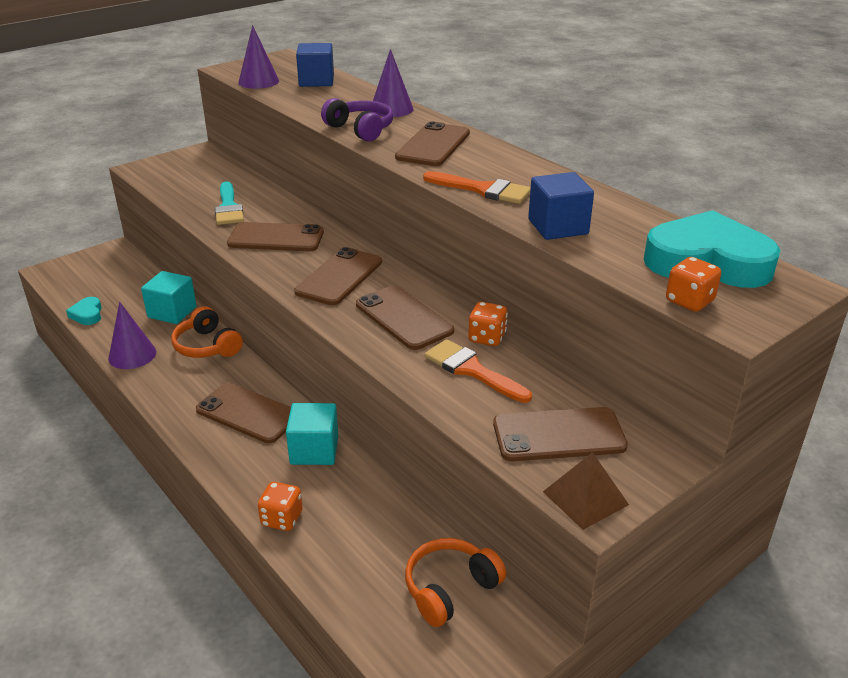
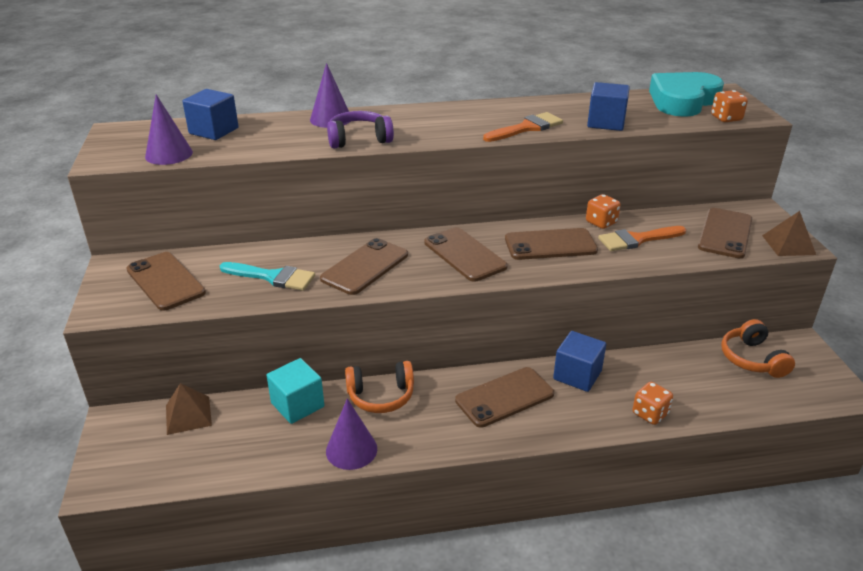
camera: 60 degrees left, 0 degrees up
(87, 314) = (238, 469): turquoise heart -> none
(134, 273) = (188, 415): none -> brown pyramid
(314, 450) = (577, 375): turquoise cube -> blue cube
(433, 145) = (427, 123): brown phone -> brown phone (165, 281)

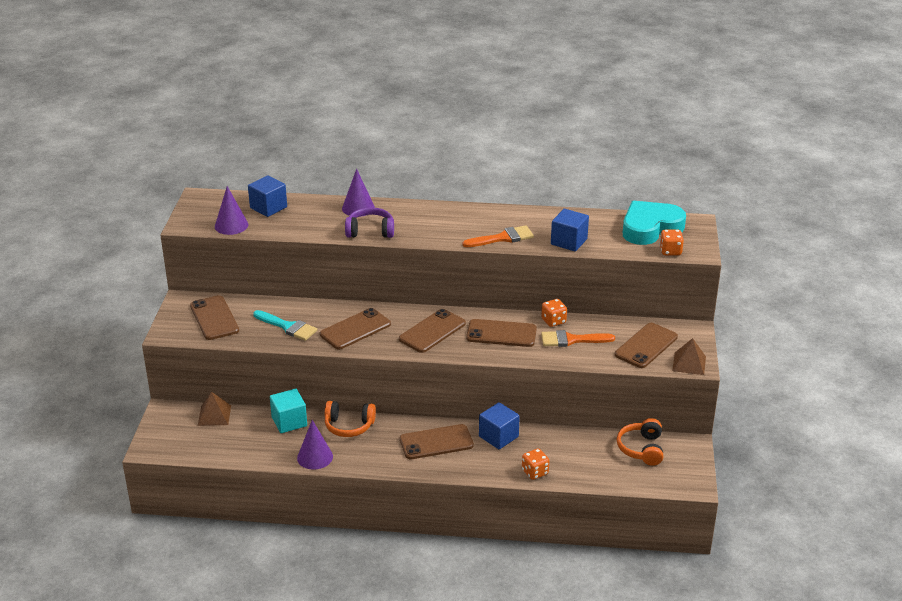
camera: 15 degrees right, 0 degrees up
(464, 254) = (432, 331): brown phone -> brown phone turned 60 degrees clockwise

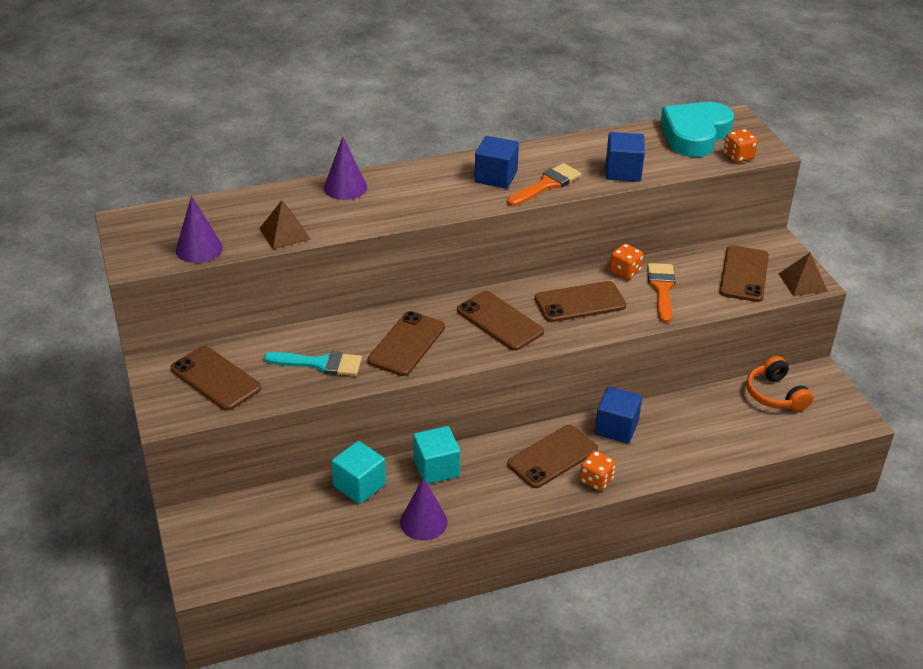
camera: 25 degrees left, 5 degrees up
(214, 415) = (257, 506): brown pyramid -> brown pyramid (285, 233)
(268, 207) = (230, 213): blue cube -> blue cube (496, 177)
(349, 426) = (436, 468): orange headphones -> turquoise cube
(370, 231) = (384, 213): purple headphones -> none
(432, 331) = (500, 321): brown phone -> brown phone turned 60 degrees counterclockwise
(535, 472) = (687, 459): orange dice -> orange dice (596, 480)
(571, 340) = (661, 289): orange brush -> orange brush turned 120 degrees clockwise

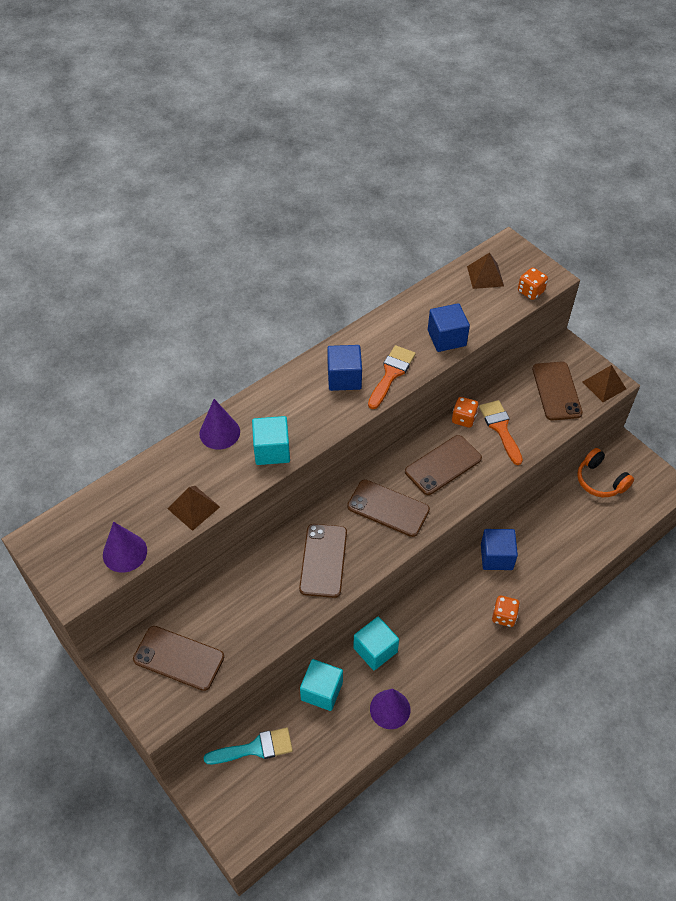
camera: 20 degrees left, 15 degrees up
(320, 364) = (261, 608): turquoise brush -> turquoise brush (255, 748)
(388, 212) = (272, 450): none -> turquoise cube
(552, 457) = (461, 604): brown phone -> none
(695, 135) = (485, 276): turquoise heart -> brown pyramid

